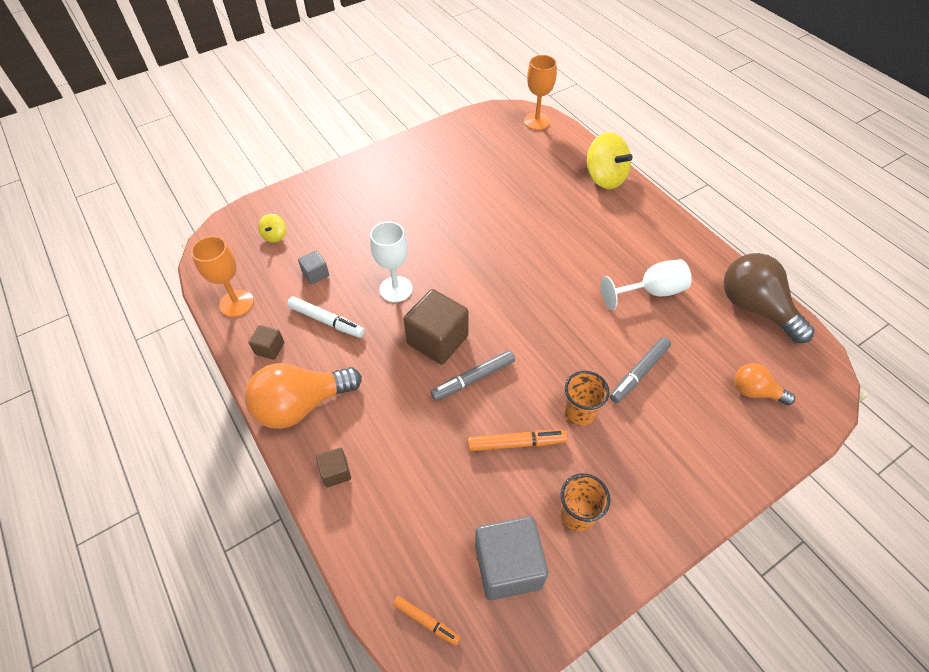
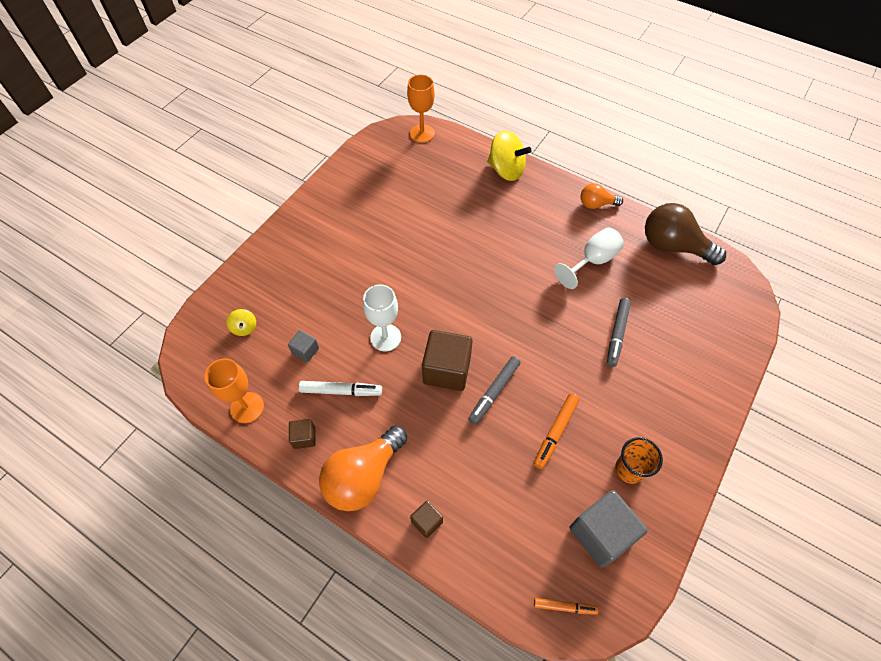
camera: 25 degrees left, 5 degrees up
(516, 443) = (556, 432): orange marker -> orange marker turned 150 degrees clockwise
(579, 412) = (589, 385): orange cup -> none
(755, 391) = (704, 316): orange light bulb -> orange light bulb (596, 204)

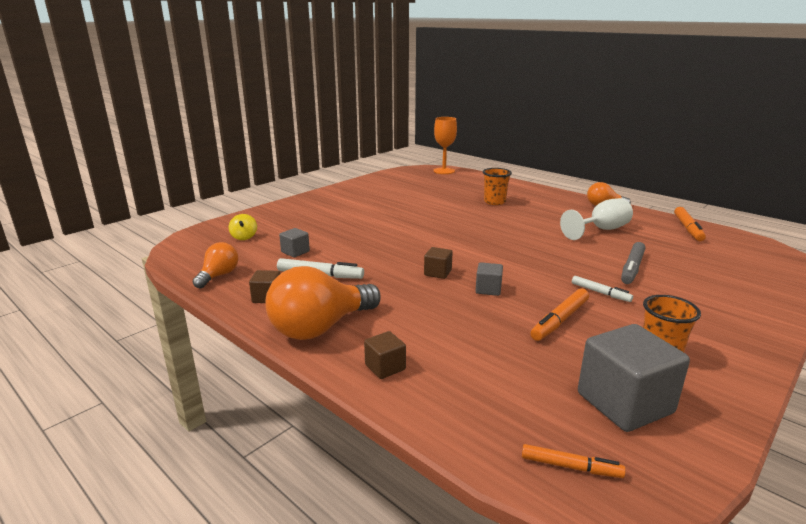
camera: 10 degrees right, 35 degrees down
(247, 407) = (219, 276): orange goblet -> orange light bulb
(385, 337) = (379, 251): white goblet -> none
(447, 370) = (437, 273): brown cube -> brown cube, size x0.50
(485, 210) = (494, 202): none -> orange cup
(494, 392) = (488, 289): grey marker -> grey cube
(506, 170) = (516, 188): yellow spinning top -> none
(588, 382) = (600, 293): none -> white marker
(673, 246) = (688, 228): brown light bulb -> orange marker

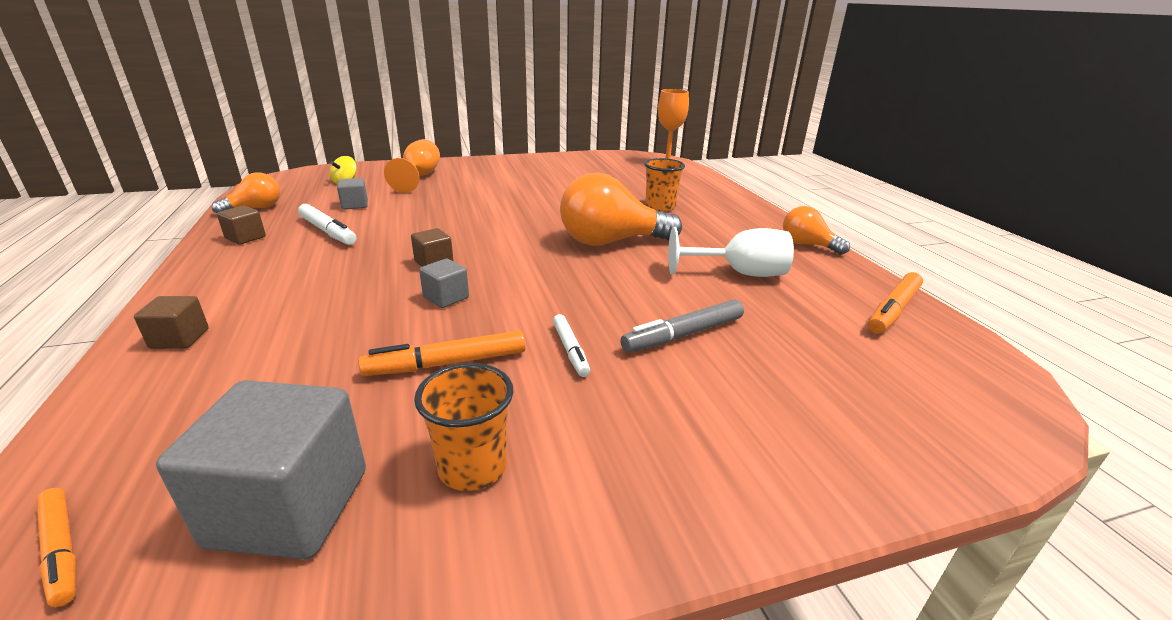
camera: 30 degrees right, 5 degrees up
(296, 219) = (419, 177): none -> orange goblet
(320, 327) = (220, 279): orange light bulb -> orange light bulb (611, 242)

